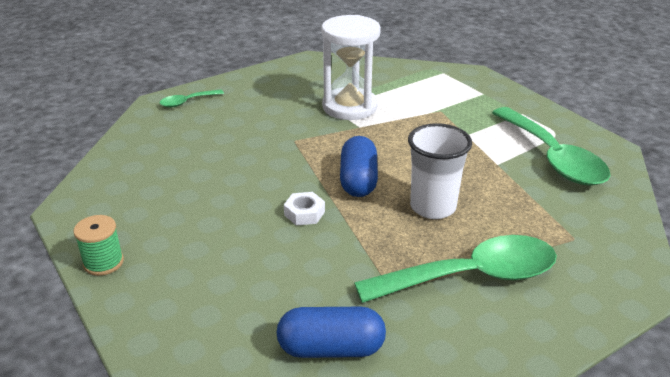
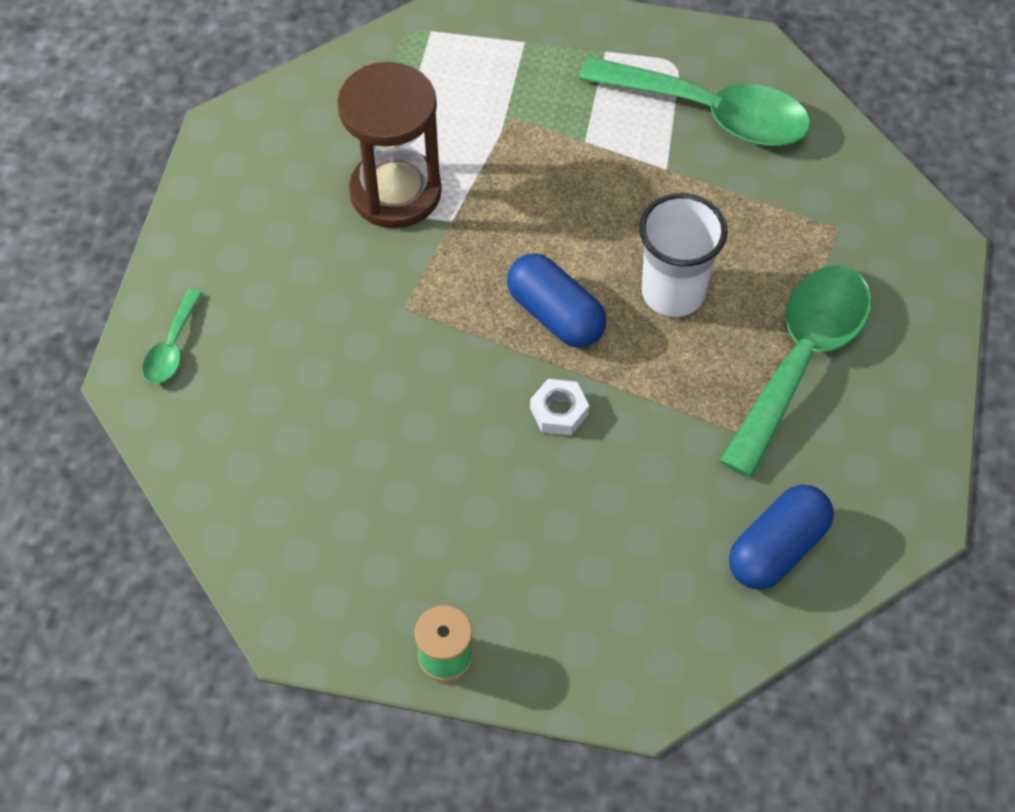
camera: 45 degrees left, 25 degrees up
(349, 107) = (395, 192): white hourglass -> brown hourglass

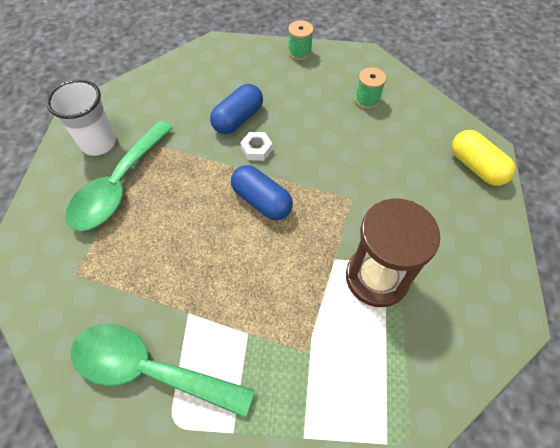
camera: 175 degrees right, 0 degrees up
(172, 347) = (476, 167): green spoon -> yellow capsule
(325, 507) = (367, 100): none -> green spool
(673, 292) = (190, 220): white cup -> white cup (99, 143)
(777, 548) = (150, 98): blue capsule -> blue capsule (238, 119)

